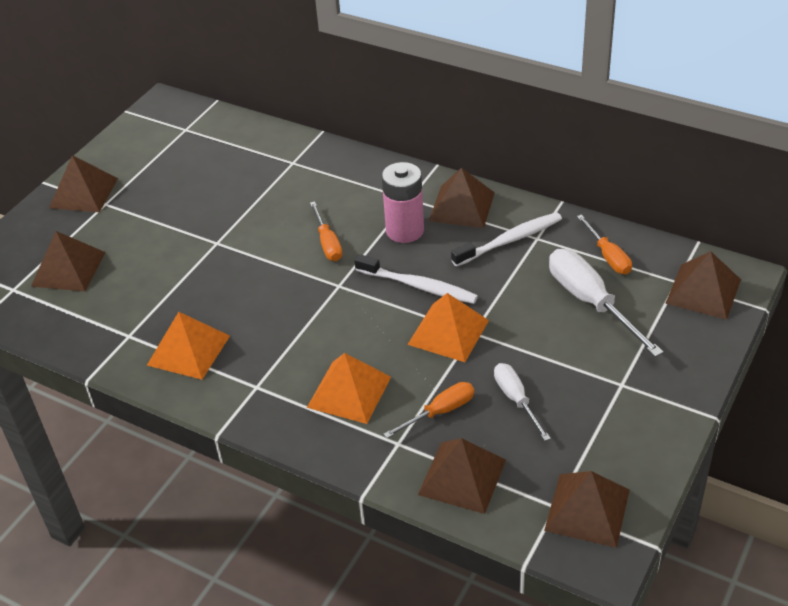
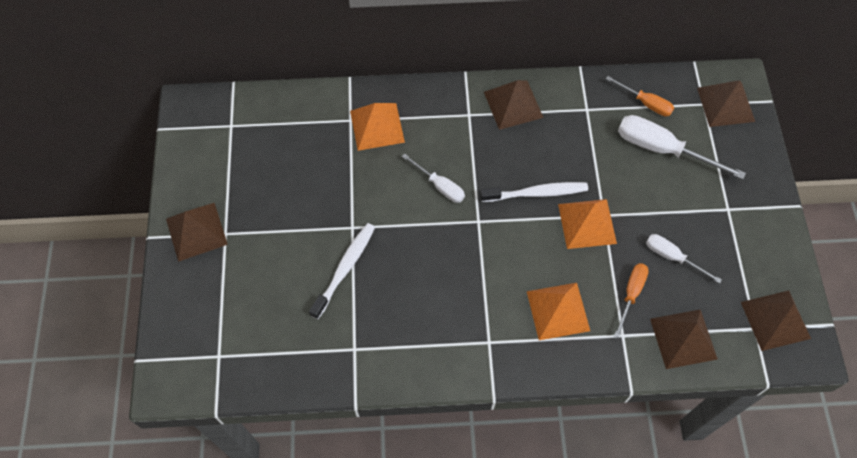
camera: 35 degrees left, 20 degrees up
(68, 269) = (250, 312): brown pyramid -> none
(188, 350) = (412, 337): orange pyramid -> orange pyramid (377, 126)
(327, 243) = (440, 186): orange screwdriver -> white screwdriver
(405, 230) = (488, 147): pink battery -> none
(510, 240) = (570, 120): white toothbrush -> white toothbrush (345, 269)

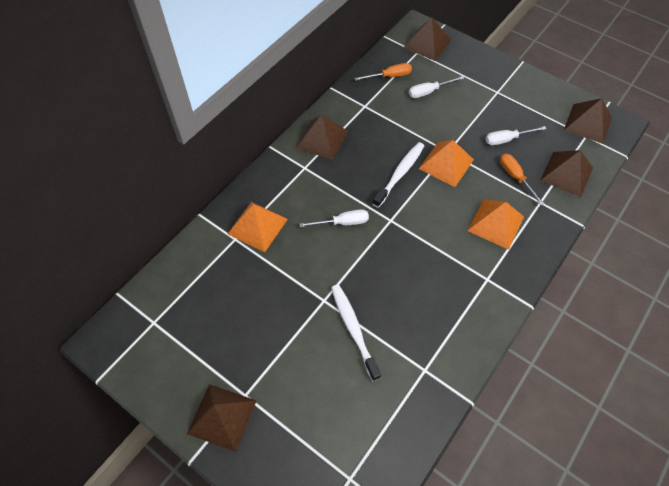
camera: 50 degrees left, 5 degrees down
(662, 149) = (429, 92): white screwdriver -> white screwdriver, size x0.59

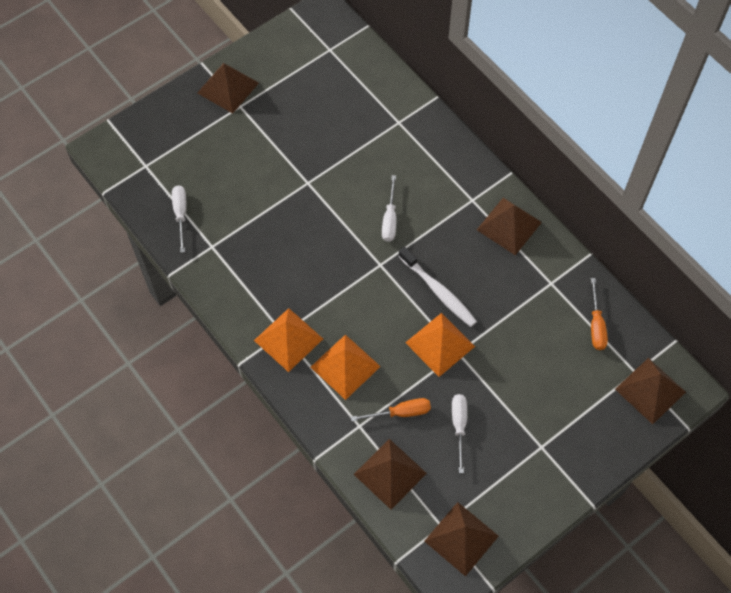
camera: 105 degrees right, 5 degrees up
(257, 226) = (408, 143): orange pyramid -> orange pyramid (288, 339)
(353, 329) = (270, 200): white toothbrush -> none
(429, 92) = (559, 363): white screwdriver -> white screwdriver (181, 214)

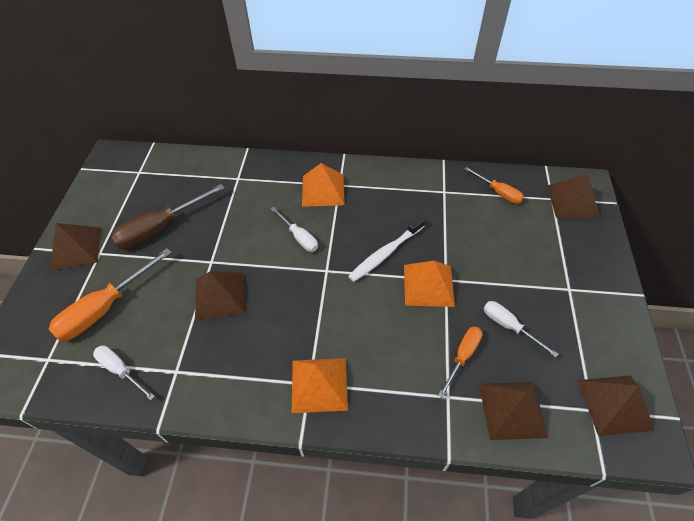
camera: 45 degrees left, 10 degrees down
(208, 158) = (105, 308): none -> orange screwdriver
(299, 120) = (160, 228): none -> brown screwdriver
(345, 366) = (385, 362): orange pyramid -> orange pyramid (323, 190)
(438, 291) = (385, 253): white toothbrush -> white toothbrush turned 135 degrees clockwise
(509, 226) = (379, 181): brown pyramid -> brown pyramid (220, 295)

